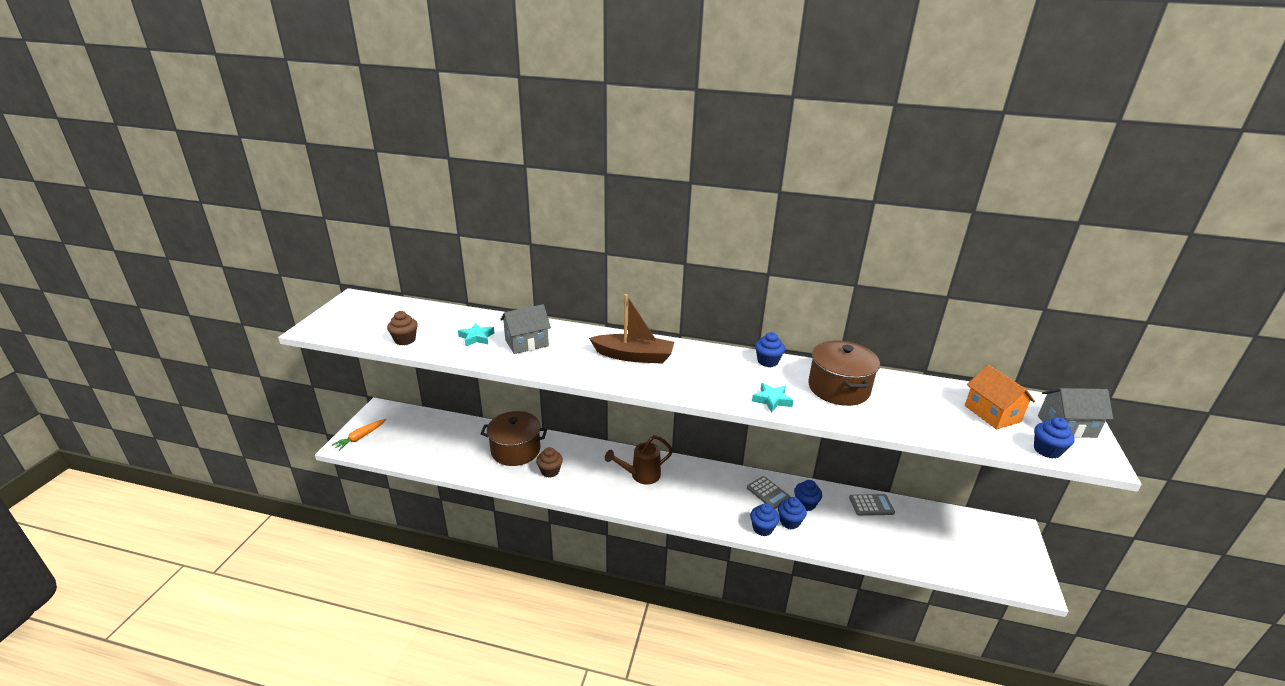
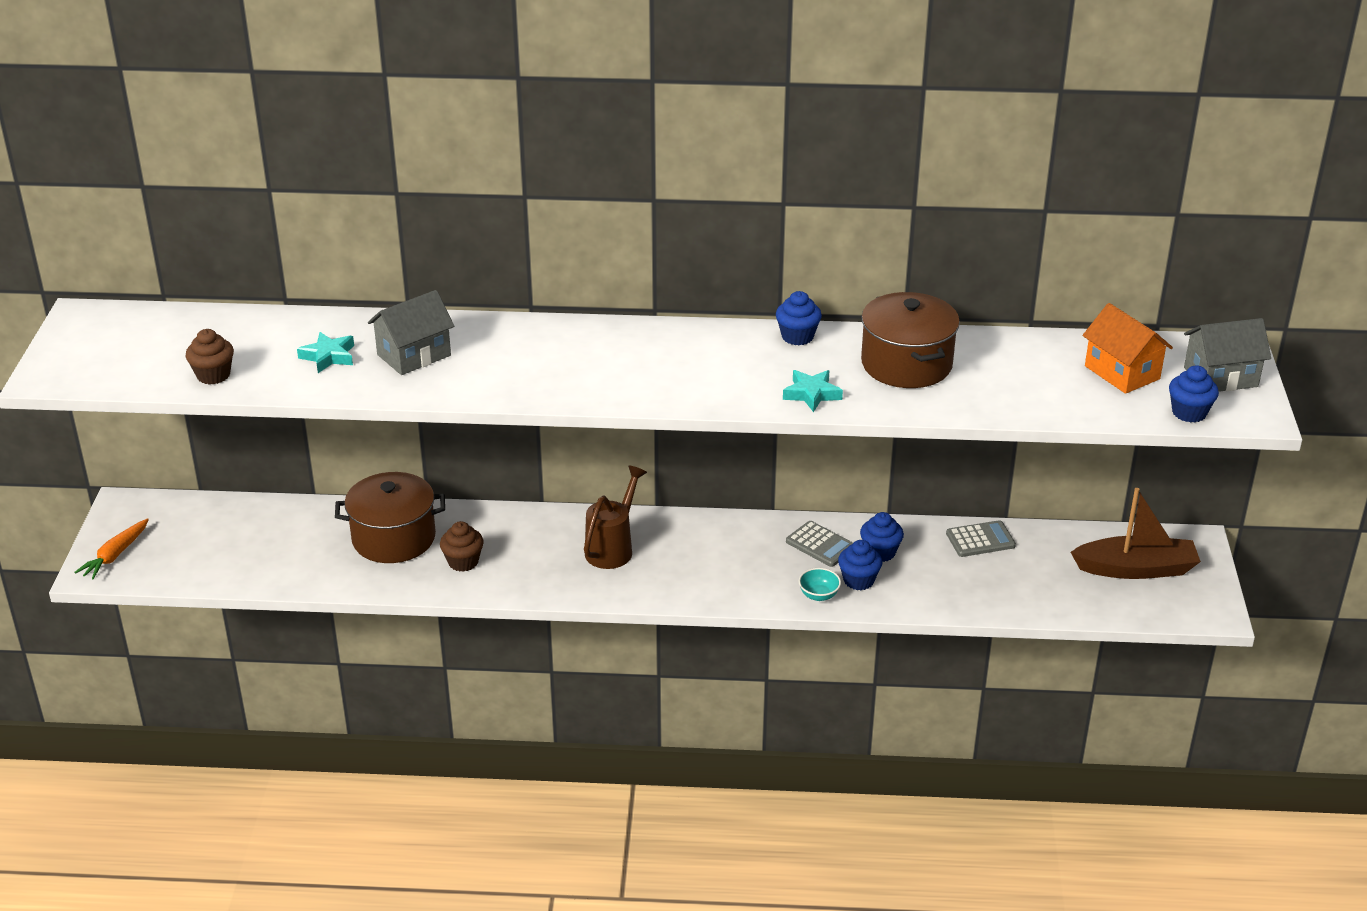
camera: 10 degrees left, 5 degrees up
(634, 356) = (591, 354): brown boat -> brown boat (1136, 569)
(640, 475) = (613, 547): brown watering can -> brown watering can turned 150 degrees clockwise
(762, 528) = (819, 595): blue cupcake -> turquoise bowl

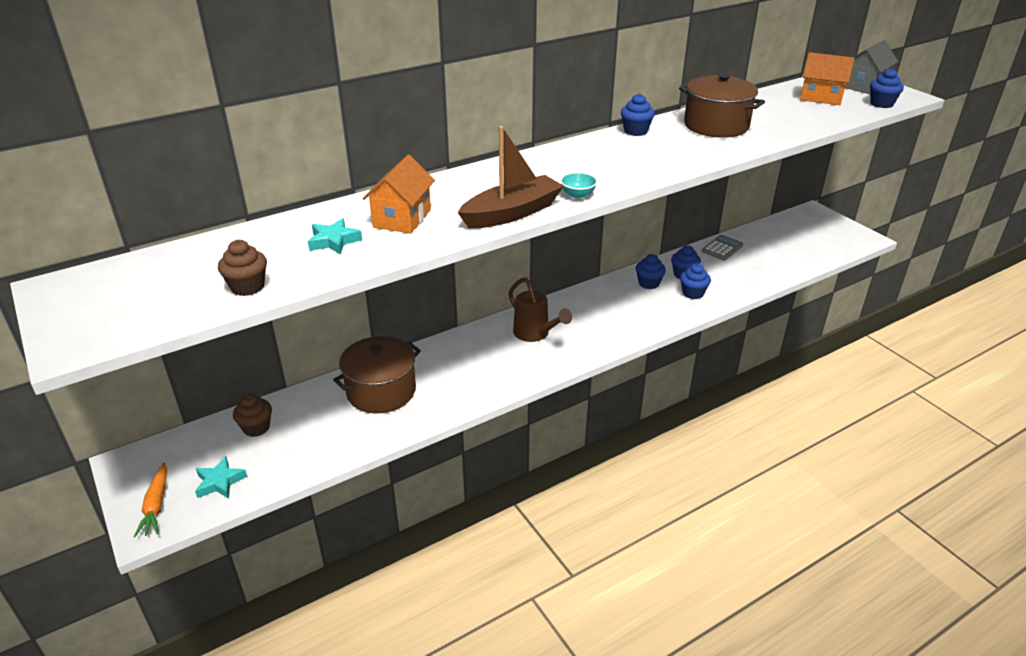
camera: 35 degrees left, 0 degrees up
(414, 355) = (402, 218): grey house -> orange house
(463, 562) = (449, 385): brown cupcake -> brown cupcake (256, 428)
(613, 547) = (535, 334): brown watering can -> brown watering can turned 150 degrees clockwise
(811, 394) = (693, 155): turquoise star -> turquoise star (220, 482)
(819, 595) = (683, 310): turquoise bowl -> turquoise bowl (578, 195)
(820, 545) = (648, 283): grey calculator -> blue cupcake
(1136, 569) = (808, 233): brown boat -> brown boat (512, 213)

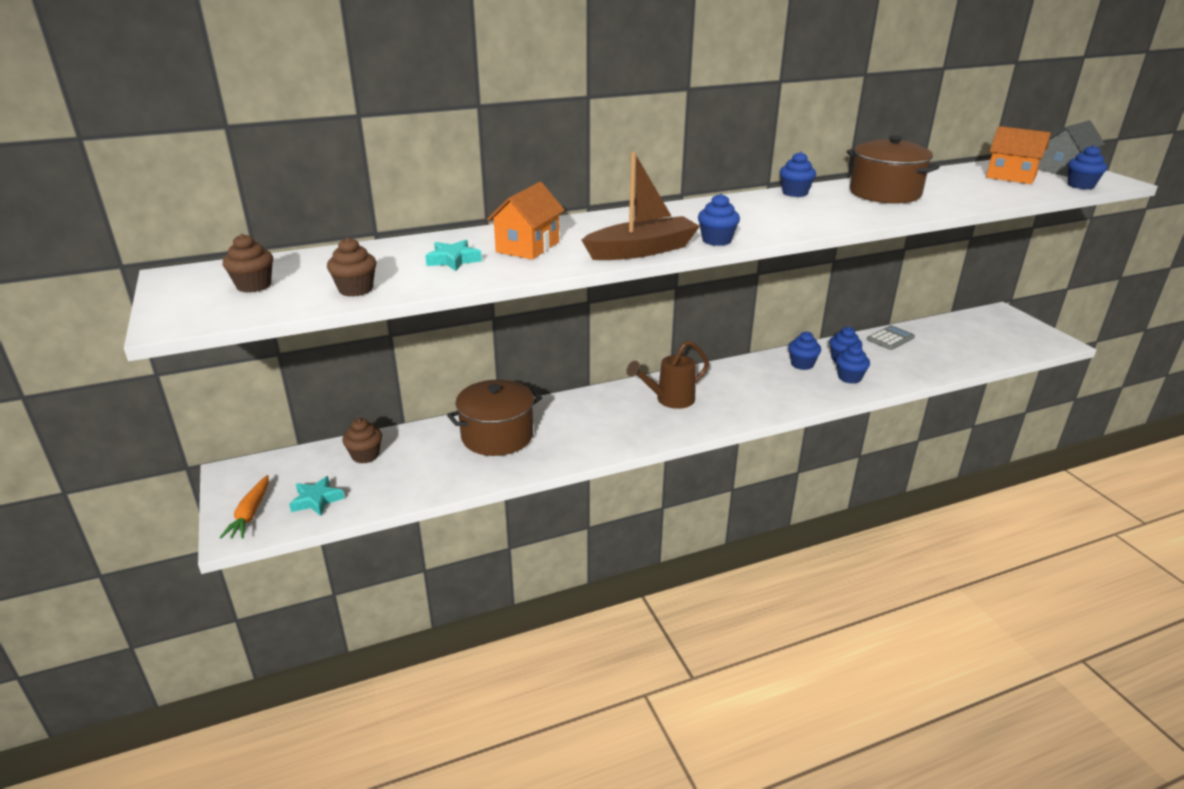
camera: 10 degrees right, 5 degrees down
(141, 292) = (254, 286): none -> brown cupcake
(535, 334) = (669, 400): brown watering can -> brown watering can turned 90 degrees clockwise
(578, 195) = (716, 240): turquoise bowl -> blue cupcake

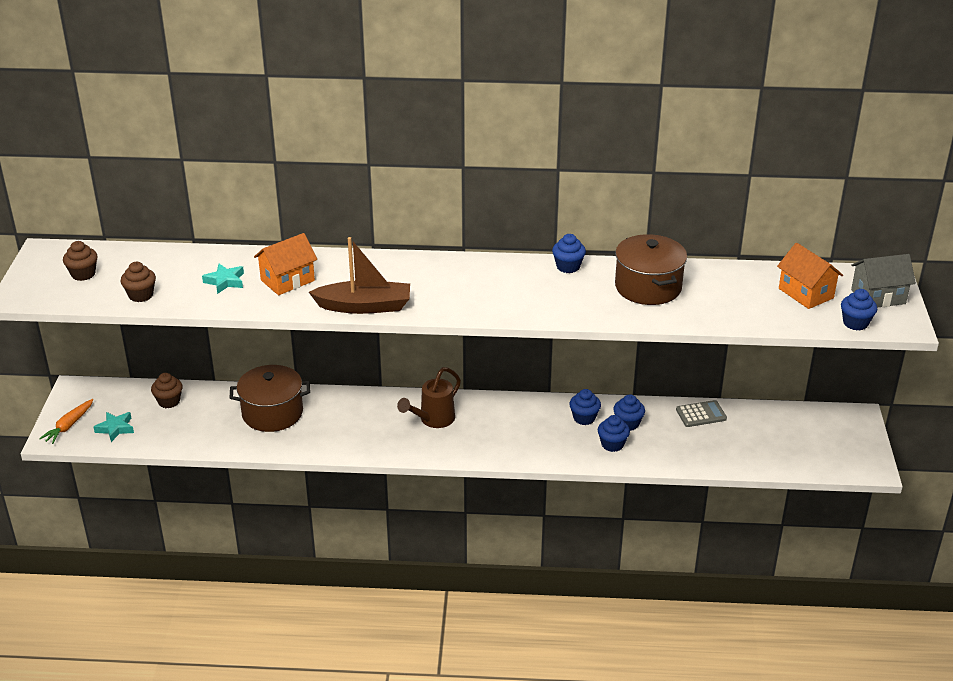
camera: 25 degrees right, 5 degrees up
(669, 400) = (432, 420): brown watering can -> brown watering can turned 45 degrees counterclockwise
(716, 240) = (432, 310): blue cupcake -> none

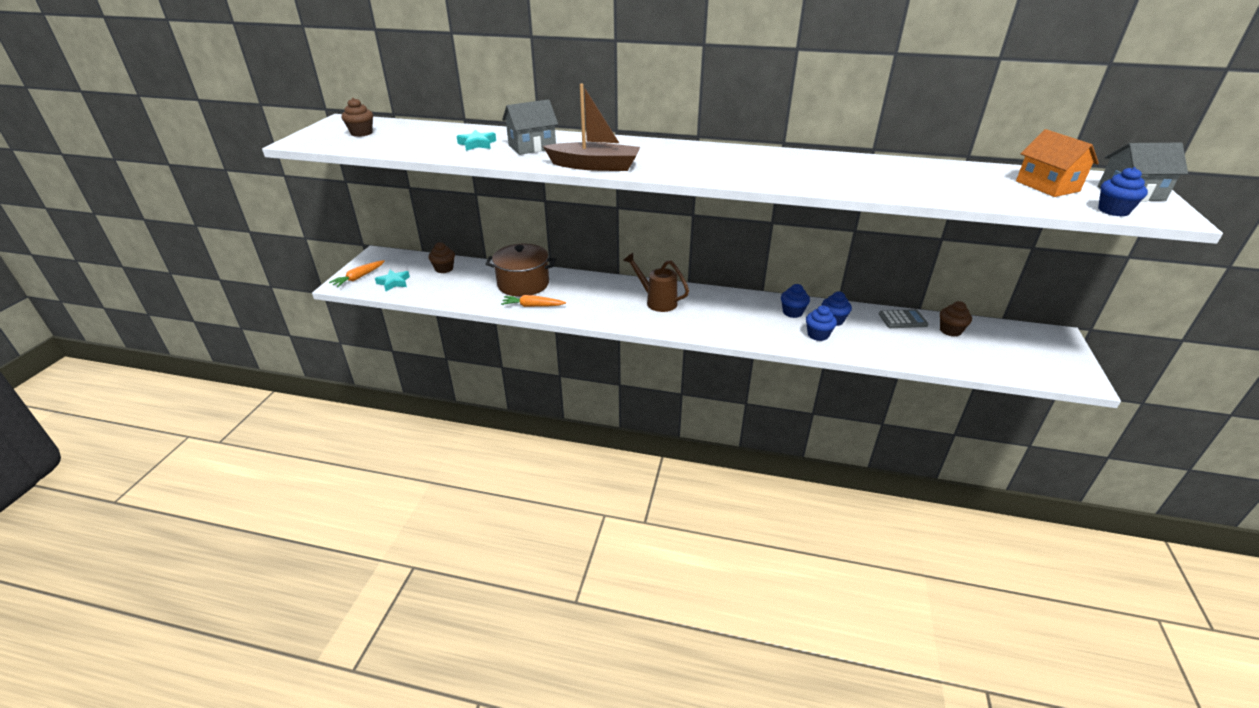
camera: 10 degrees right, 0 degrees up
(141, 295) = (399, 147): brown cupcake -> brown cupcake (950, 330)
(287, 280) = (532, 147): orange house -> grey house
(293, 442) = (532, 306): none -> orange carrot
(432, 420) = (656, 301): brown watering can -> brown watering can turned 75 degrees clockwise
(568, 267) = (795, 154): blue cupcake -> none
(648, 287) = (876, 172): brown pot -> none

